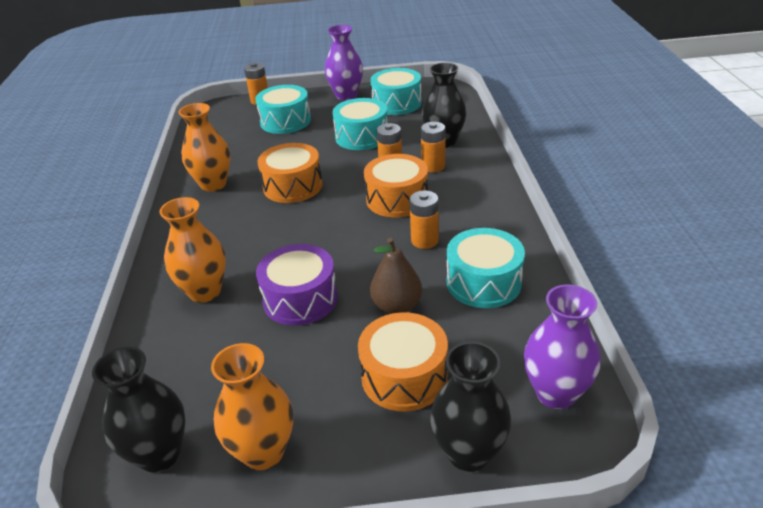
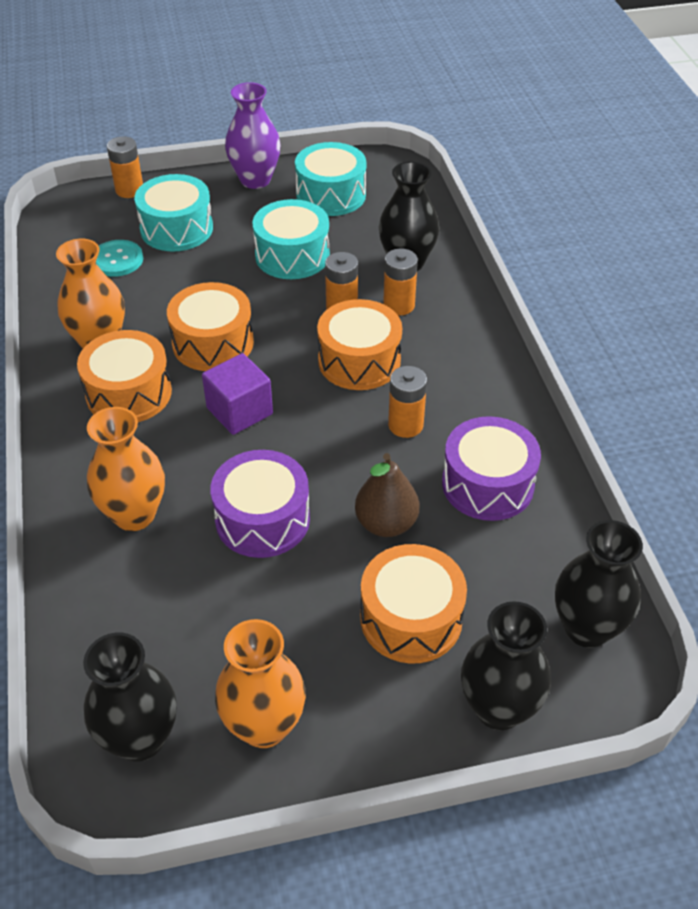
camera: 10 degrees left, 10 degrees up
(224, 214) = (129, 393): none -> orange drum
(240, 138) = (117, 260): none -> turquoise button
(301, 228) = (239, 411): none -> purple cube
(483, 282) = (487, 484): turquoise drum -> purple drum
(555, 393) = (587, 628): purple vase -> black vase

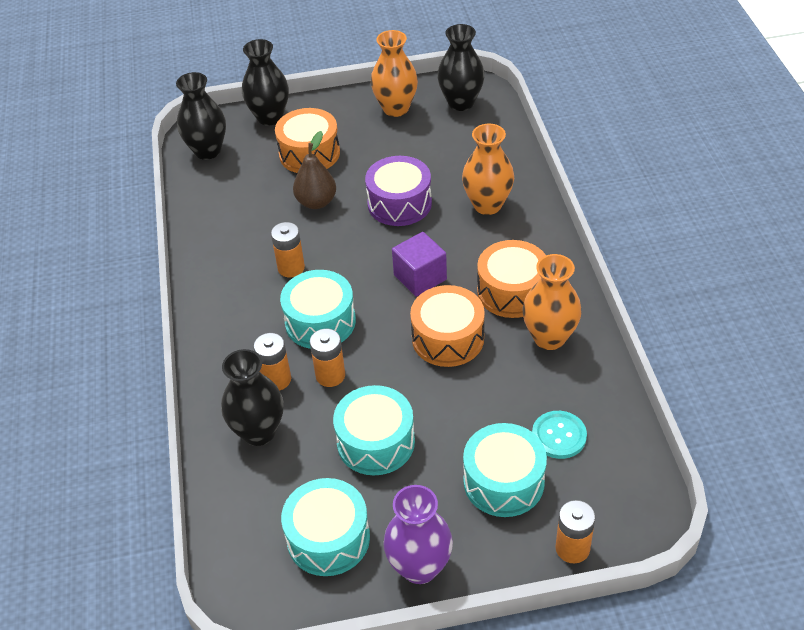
camera: 175 degrees left, 0 degrees up
(359, 361) = (320, 322): orange drum -> turquoise drum
(487, 484) = (241, 227): purple drum -> none

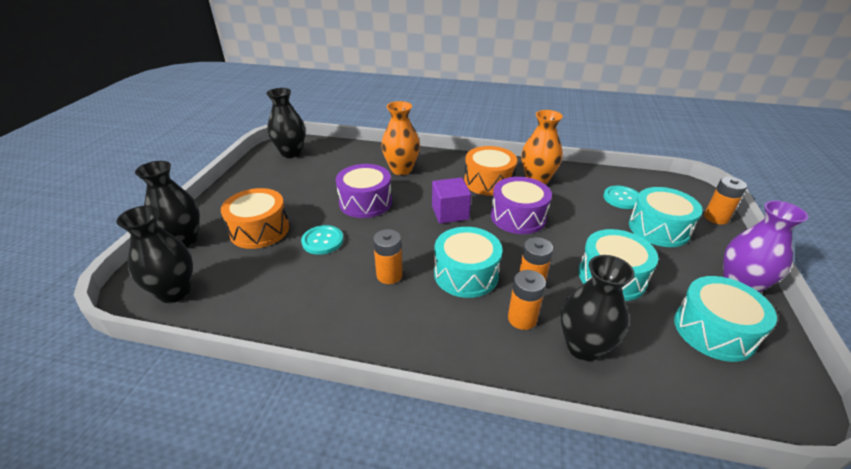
camera: 70 degrees left, 10 degrees down
(316, 202) = (322, 241): brown pear -> turquoise button
(396, 108) = (262, 178): orange vase -> none
(448, 338) = (518, 217): orange drum -> purple drum

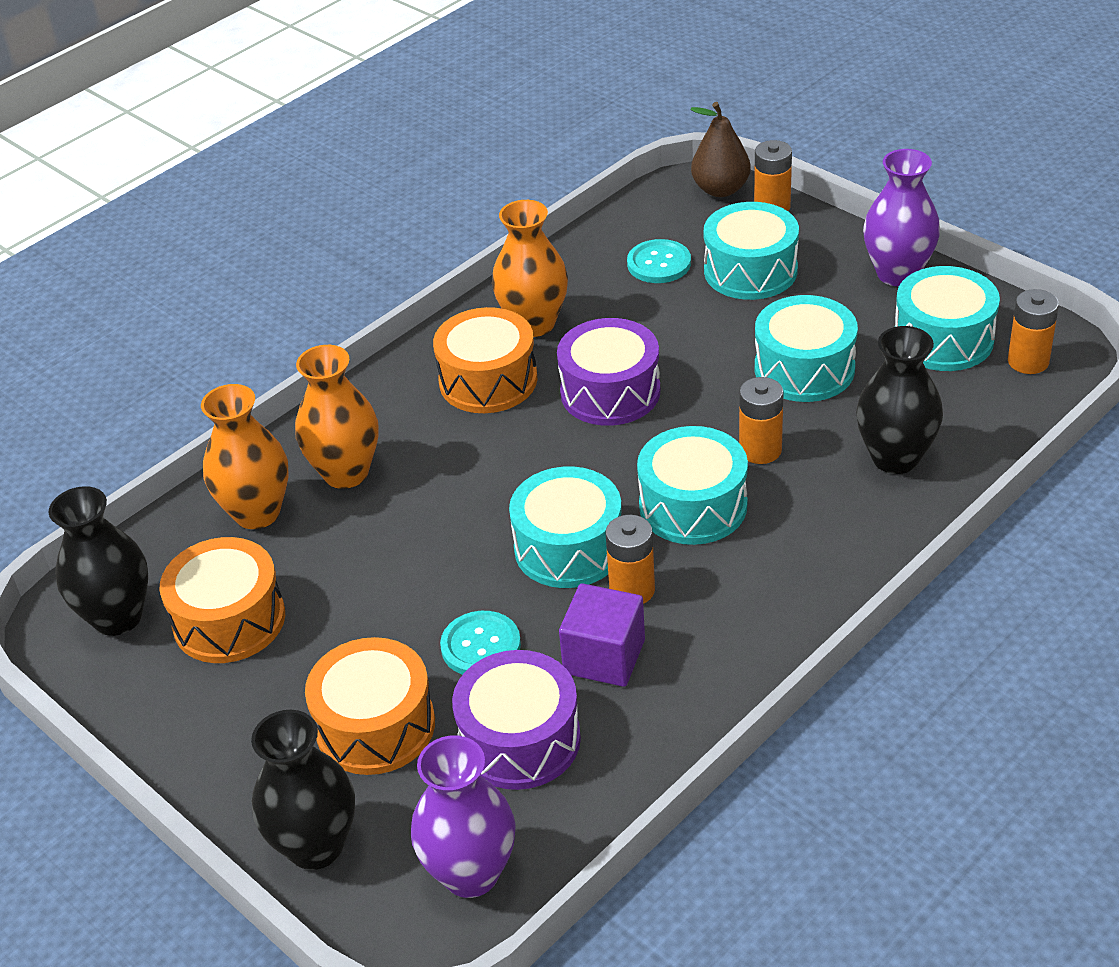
camera: 55 degrees left, 5 degrees up
(175, 292) = (471, 873): black vase -> purple vase
(302, 175) = (229, 620): none -> orange drum
(364, 159) = (257, 513): none -> orange vase
(365, 202) = (411, 556): purple drum -> purple drum (520, 739)
(403, 243) = (569, 547): none -> turquoise drum
(450, 213) = (535, 463): purple cube -> purple cube (604, 657)
(522, 318) = (815, 489): orange battery -> orange battery (1028, 361)
(701, 197) = (720, 189): none -> brown pear

